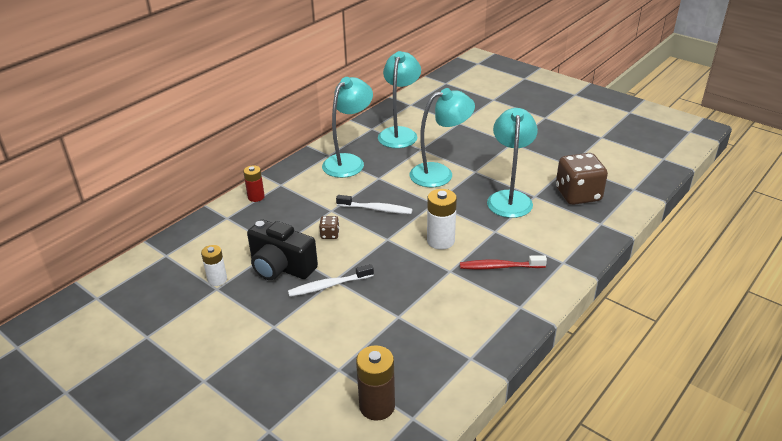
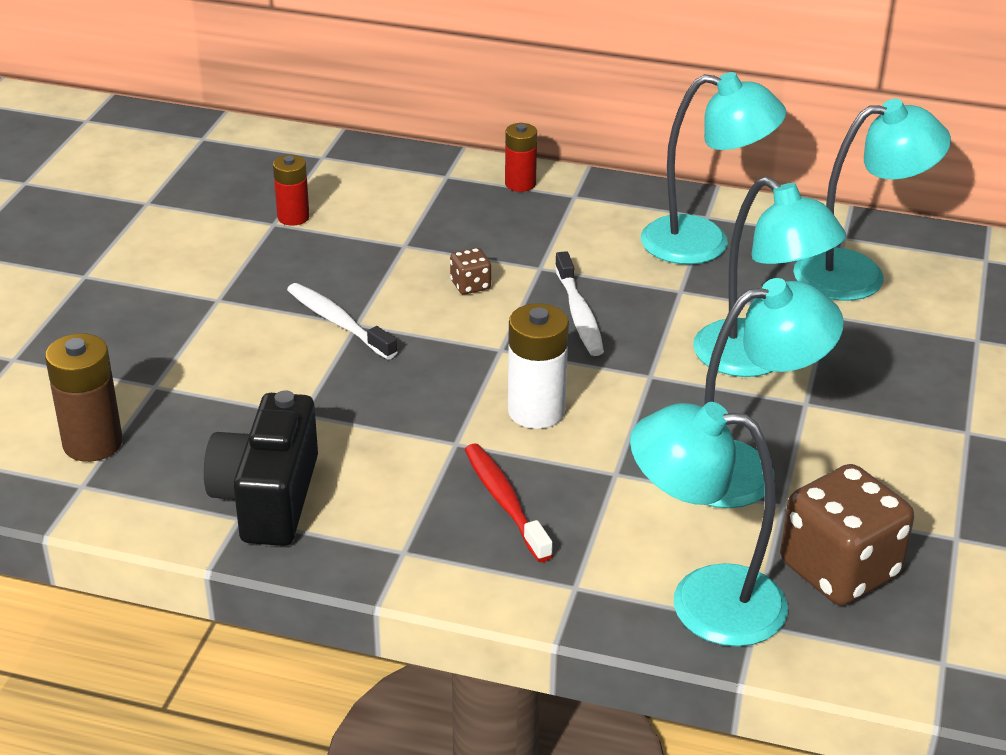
camera: 65 degrees right, 0 degrees up
(217, 279) = (293, 217): white battery -> red battery
(281, 267) = (356, 263): black camera -> black camera (268, 498)
(584, 231) = (703, 601): none -> turquoise lamp

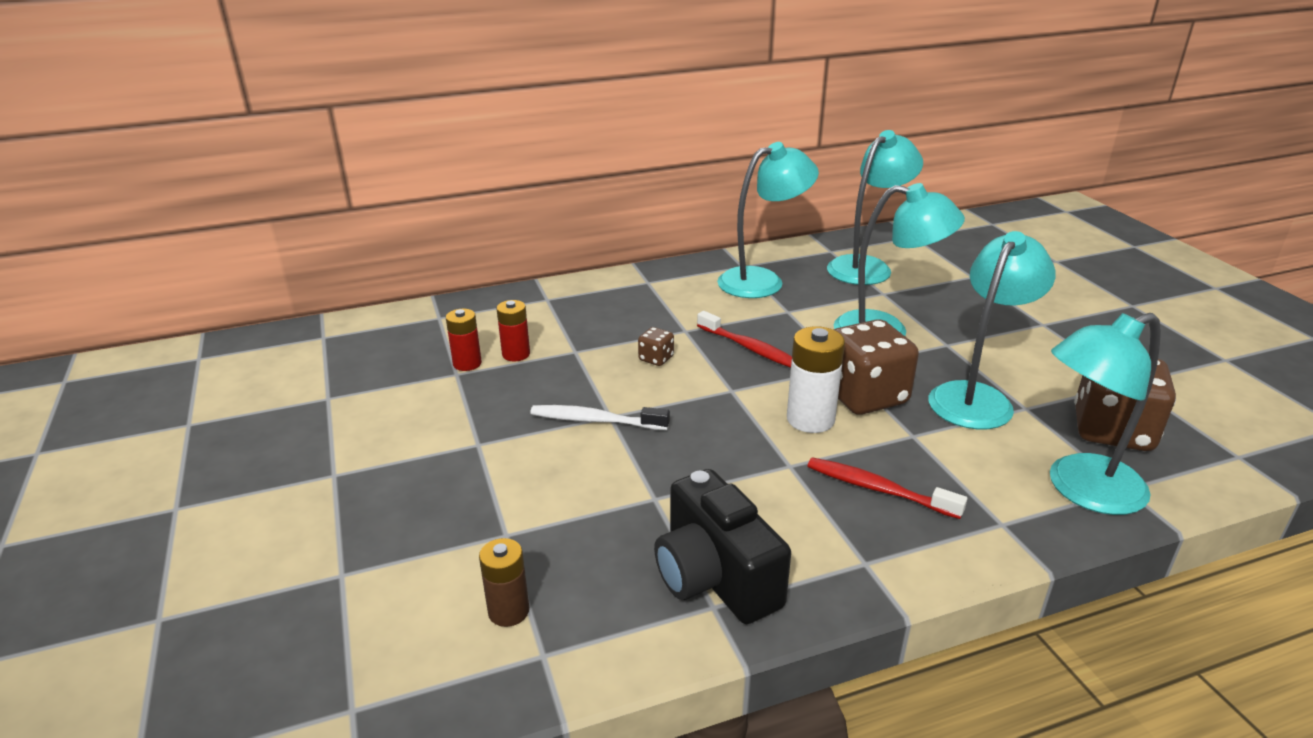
camera: 35 degrees left, 5 degrees down
(93, 443) = (508, 611): brown battery -> brown battery, size x0.65
(520, 184) = (604, 287): red battery -> red battery (516, 354)
(579, 314) = (749, 348): white toothbrush -> red toothbrush
(625, 414) = (864, 396): none -> brown dice

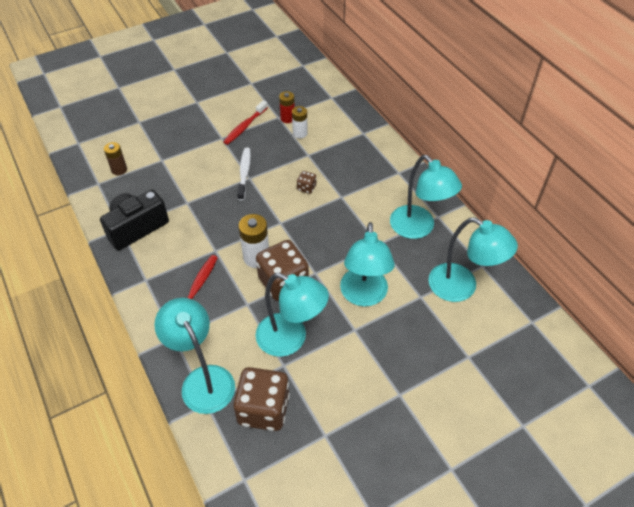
camera: 80 degrees right, 20 degrees up
(516, 354) = (300, 133): red battery -> white battery
(749, 348) = (327, 227): red toothbrush -> red toothbrush (244, 127)

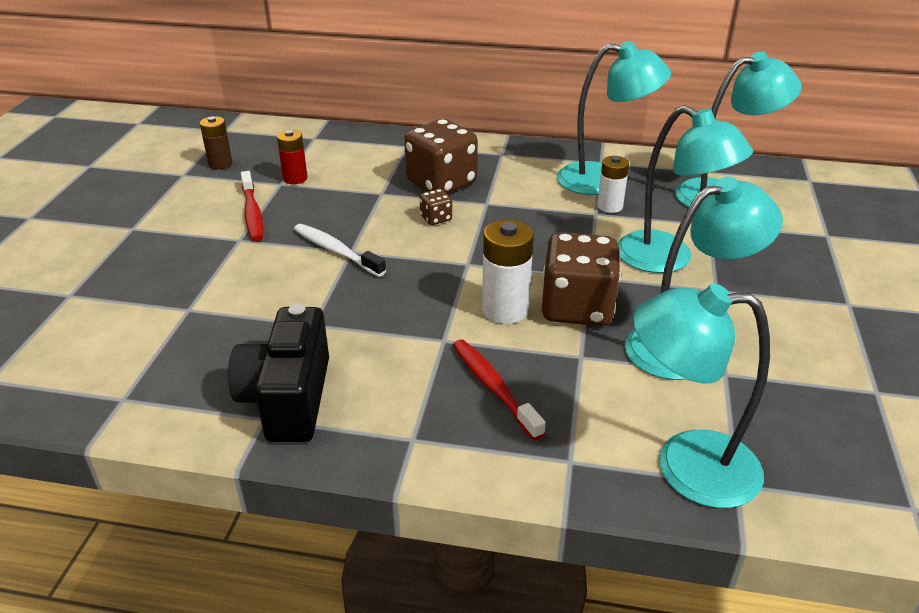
camera: 50 degrees left, 15 degrees down
(119, 170) = (133, 361): brown battery -> brown battery (220, 164)
(263, 409) = (792, 428): brown dice -> brown dice (441, 183)
(300, 133) = (336, 182): white battery -> white battery (609, 206)

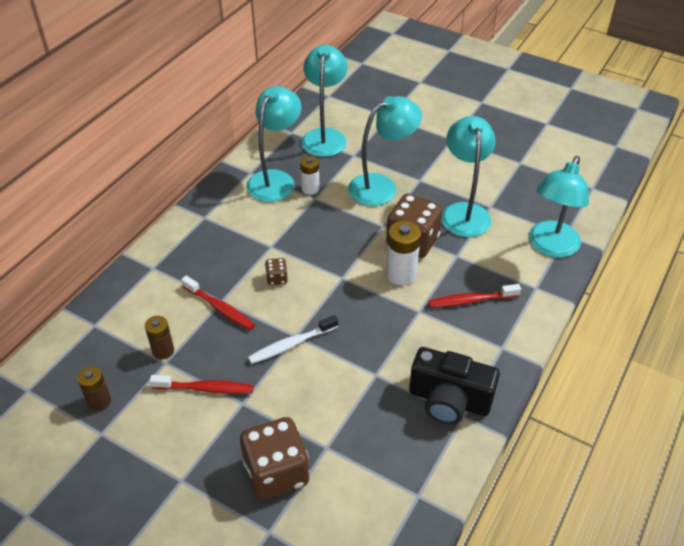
camera: 70 degrees left, 10 degrees up
(295, 178) = (163, 350): red battery -> brown battery
(369, 194) = (220, 308): none -> red toothbrush
(441, 183) = (228, 262): brown dice -> brown dice (276, 473)

